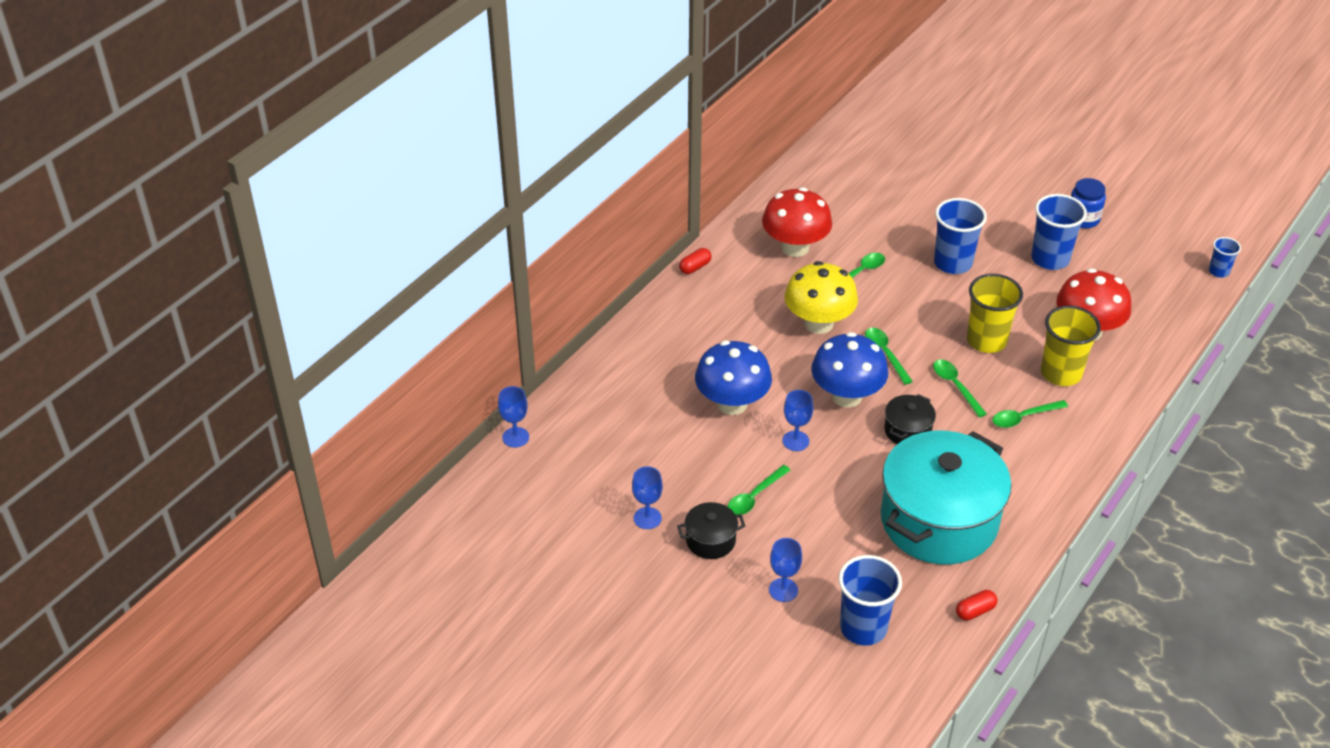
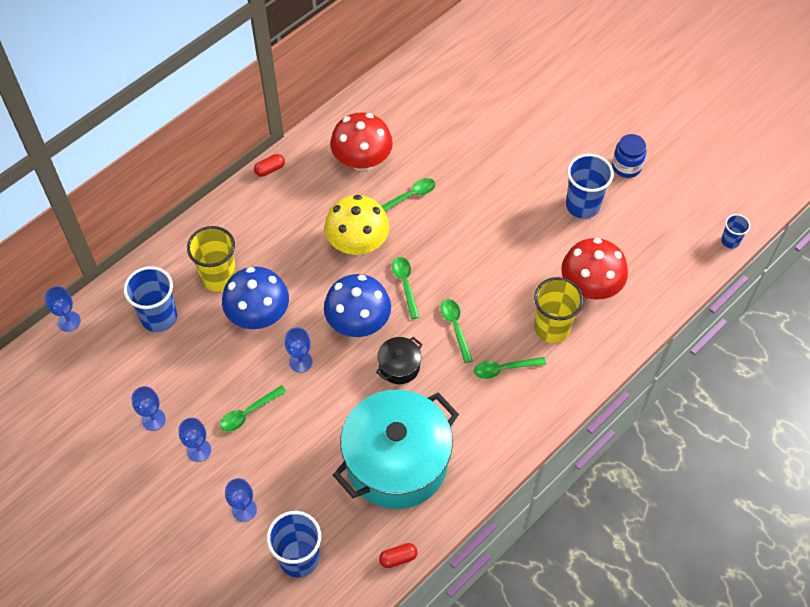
camera: 10 degrees right, 15 degrees up
(710, 540) = (199, 450): black pot -> blue goblet
(953, 263) = (495, 197): blue cup -> blue cup (159, 317)
(986, 340) = (498, 284): yellow cup -> yellow cup (219, 277)

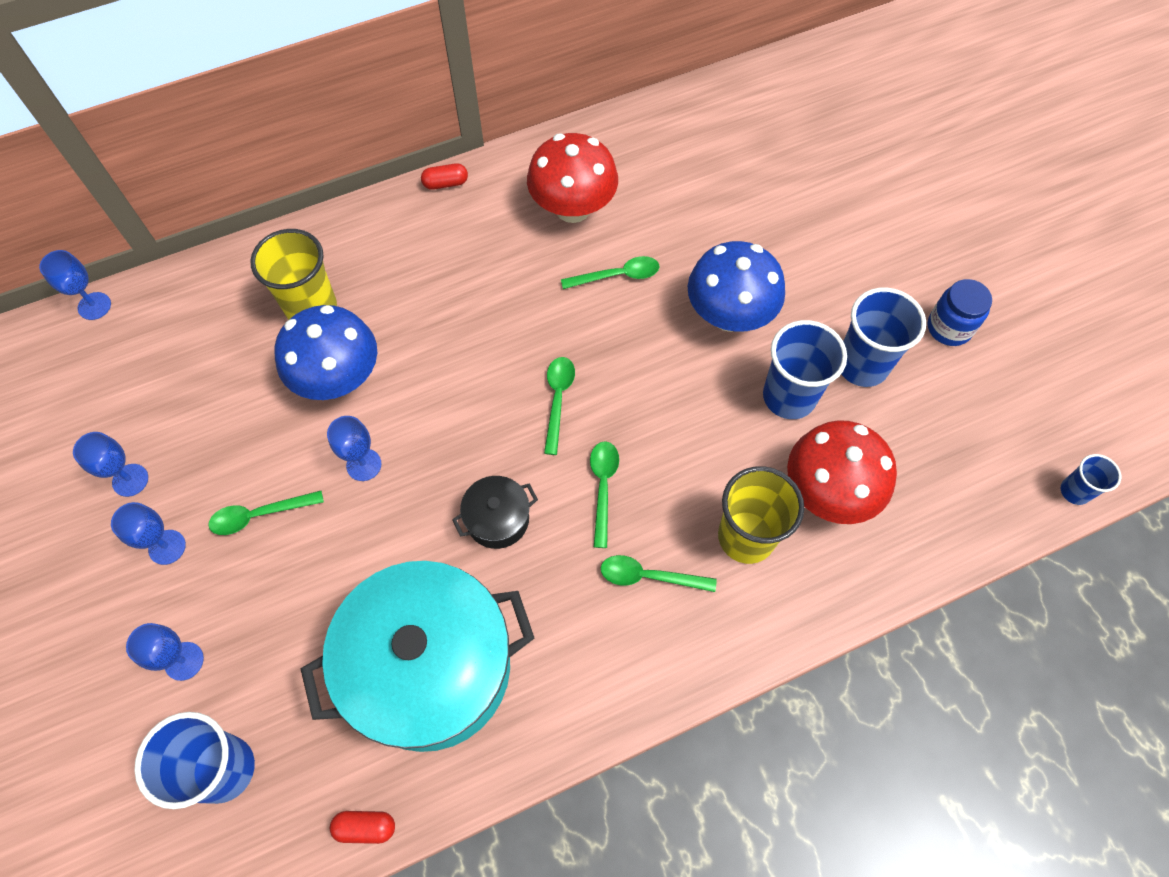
camera: 20 degrees right, 5 degrees up
(159, 317) = (209, 338): blue cup -> blue cup (789, 396)
(358, 244) = (517, 320): yellow mushroom -> none
(358, 323) = (468, 434): blue mushroom -> blue mushroom (729, 315)

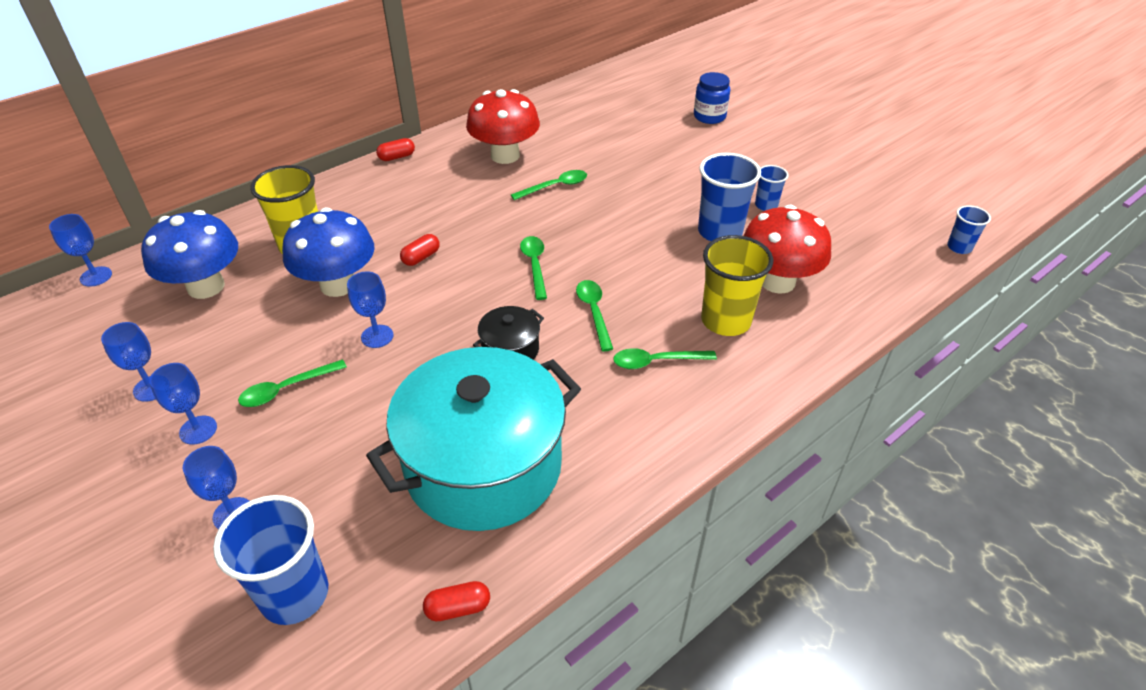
camera: 15 degrees left, 20 degrees down
(436, 357) = (421, 257): none -> red capsule
(729, 315) = (652, 194): blue mushroom -> blue mushroom (206, 287)
(862, 365) = (766, 205): blue cup -> blue cup, size x0.53
(949, 328) = (818, 175): blue jar -> blue jar (709, 116)

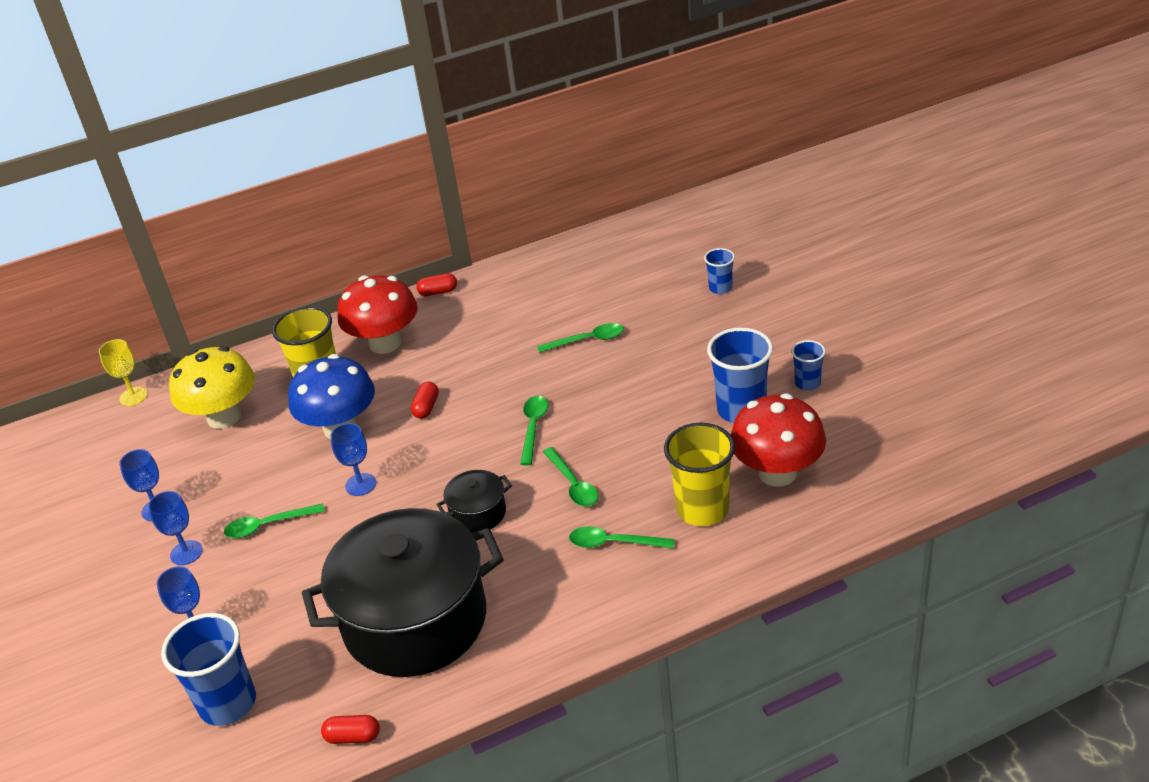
camera: 20 degrees right, 5 degrees down
(96, 276) = (133, 396): blue goblet -> yellow goblet
(206, 287) = (224, 417): blue mushroom -> yellow mushroom
(421, 257) = (426, 407): red capsule -> red capsule turned 45 degrees counterclockwise
(483, 466) = (415, 620): turquoise pot -> black pot
(505, 155) = (549, 299): red mushroom -> red mushroom (385, 343)
(594, 312) = (573, 484): green spoon -> green spoon turned 150 degrees clockwise
(709, 116) = (794, 266): blue jar -> none
(959, 247) = (1006, 455): blue cup -> blue cup (720, 288)

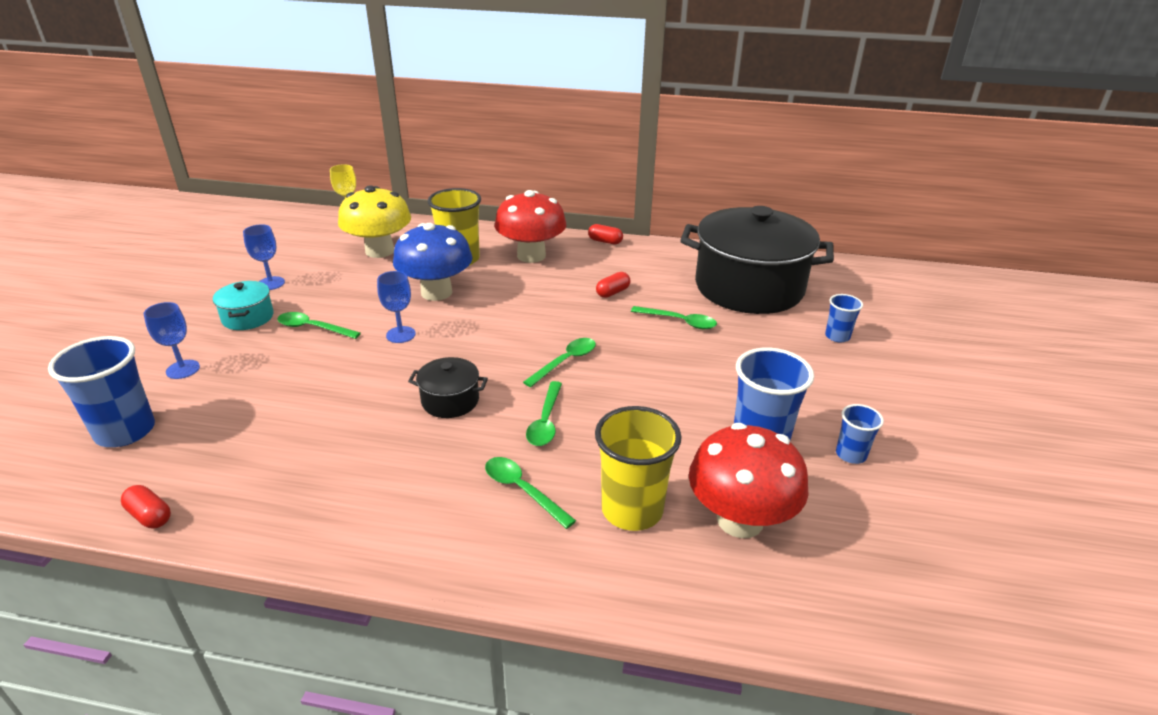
camera: 30 degrees right, 5 degrees down
(186, 553) = (248, 317): blue goblet -> turquoise pot
(415, 620) = (307, 453): black pot -> black pot (749, 287)
(426, 407) = (507, 308): red capsule -> red capsule (612, 292)

